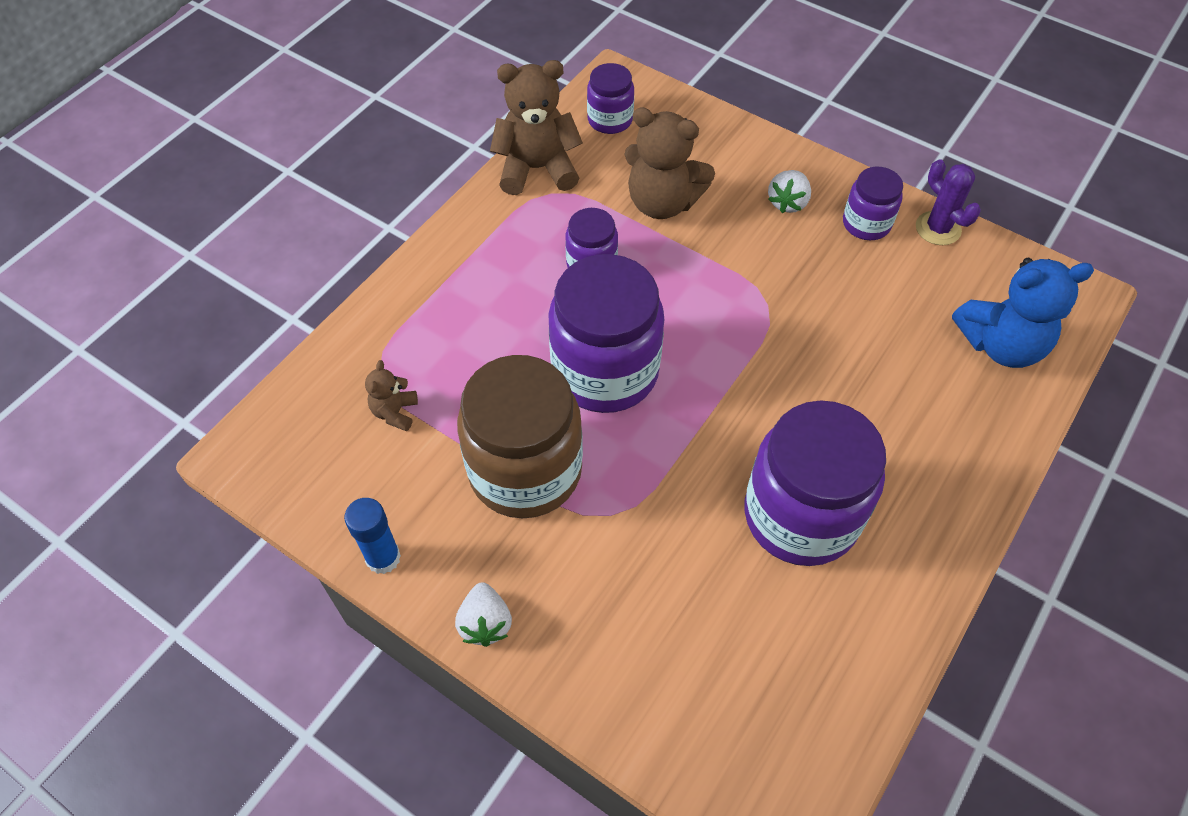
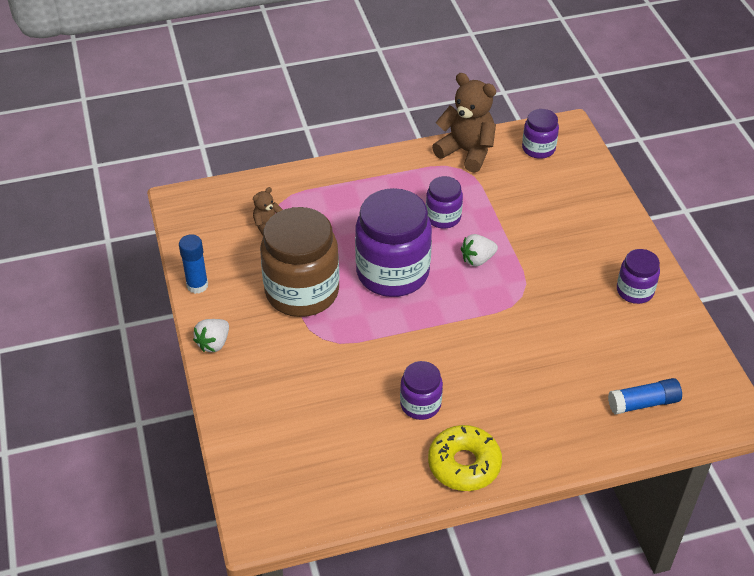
camera: 40 degrees right, 10 degrees down
(662, 202) = (520, 209): brown teddy bear -> none
(787, 202) = (597, 251): white strawberry -> white strawberry (477, 259)
(801, 515) = (420, 404): purple jar -> purple jar, size x0.51
(917, 553) = (464, 464): none -> yellow donut
(938, 228) = (680, 320): purple cactus -> none
(1001, 345) = (643, 403): blue teddy bear -> blue glue stick

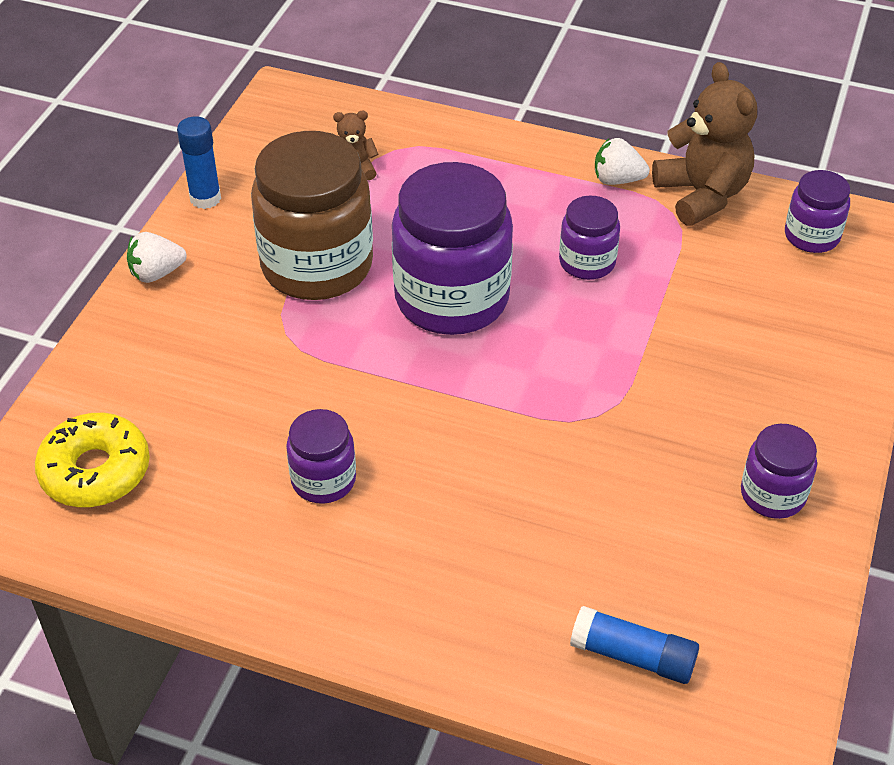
camera: 35 degrees right, 0 degrees up
(464, 464) = (303, 588): yellow donut -> yellow donut (95, 471)
(477, 259) = (581, 338): white strawberry -> white strawberry (617, 180)

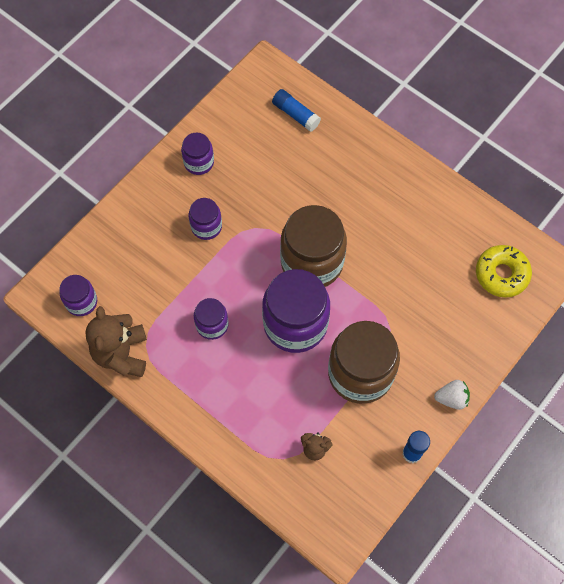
camera: 160 degrees left, 20 degrees up
(323, 480) = (395, 234): purple jar -> purple jar (206, 226)
(464, 390) = (312, 262): none -> brown jar
(617, 180) = (162, 383): white strawberry -> none

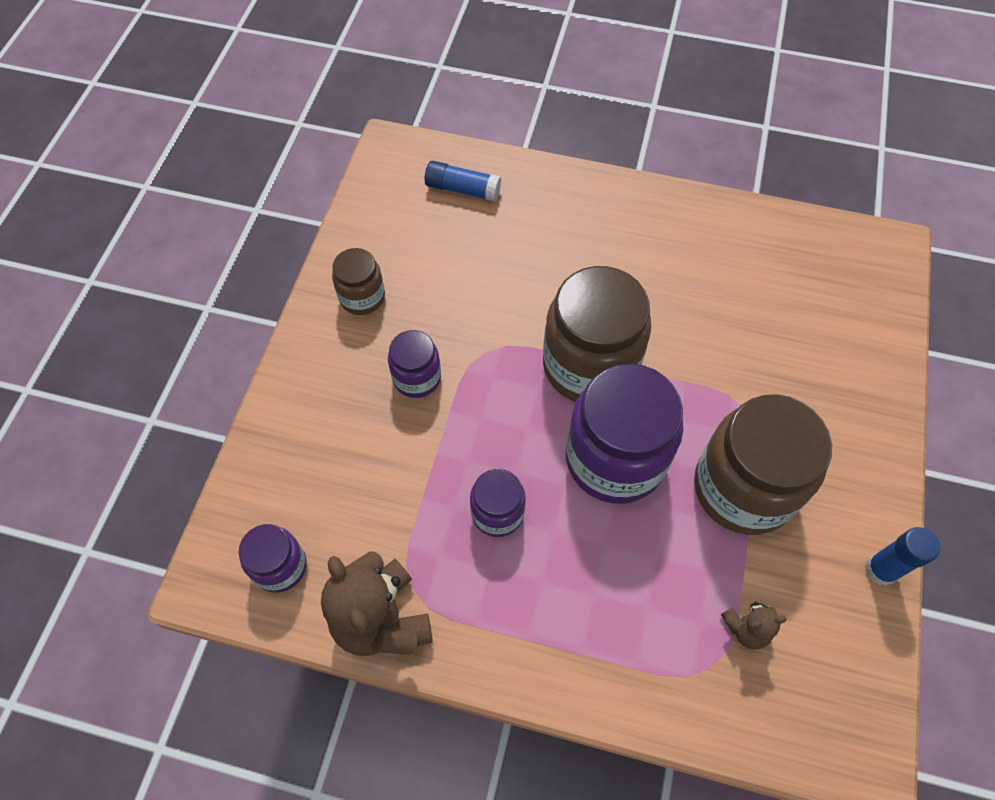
camera: 25 degrees left, 5 degrees down
(199, 162) = (362, 297): purple jar -> brown jar
(451, 398) = (882, 467): white strawberry -> none
(501, 274) = (838, 280): yellow donut -> none

